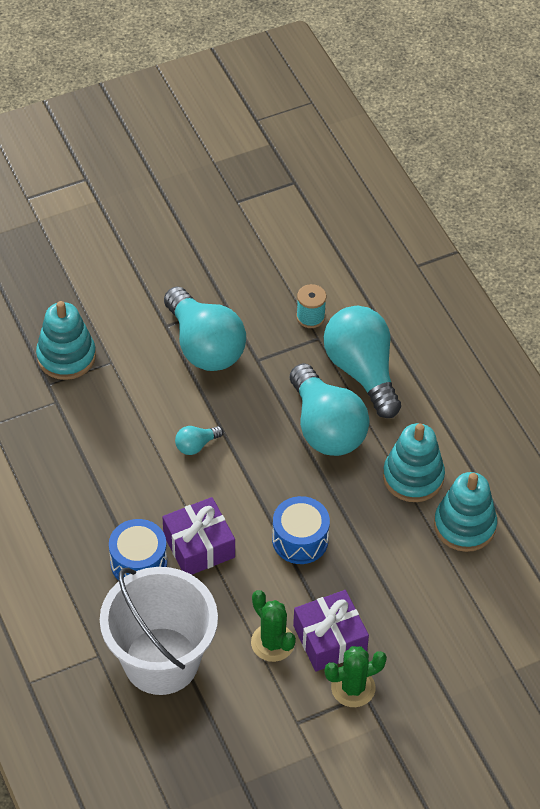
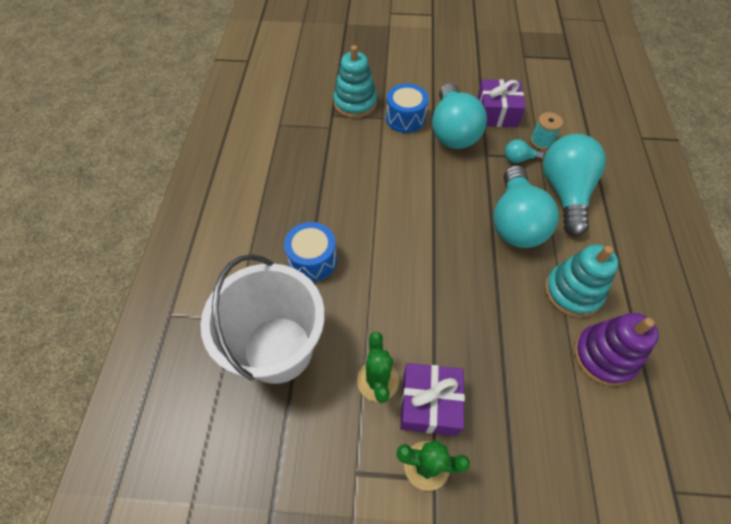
camera: 30 degrees right, 5 degrees up
(196, 445) = (408, 194): turquoise light bulb -> turquoise light bulb (519, 159)
(199, 546) = (365, 268): purple gift -> purple gift (496, 113)
(300, 540) = (449, 301): blue drum -> blue drum (405, 118)
(464, 525) = (603, 356): turquoise stacking toy -> purple stacking toy

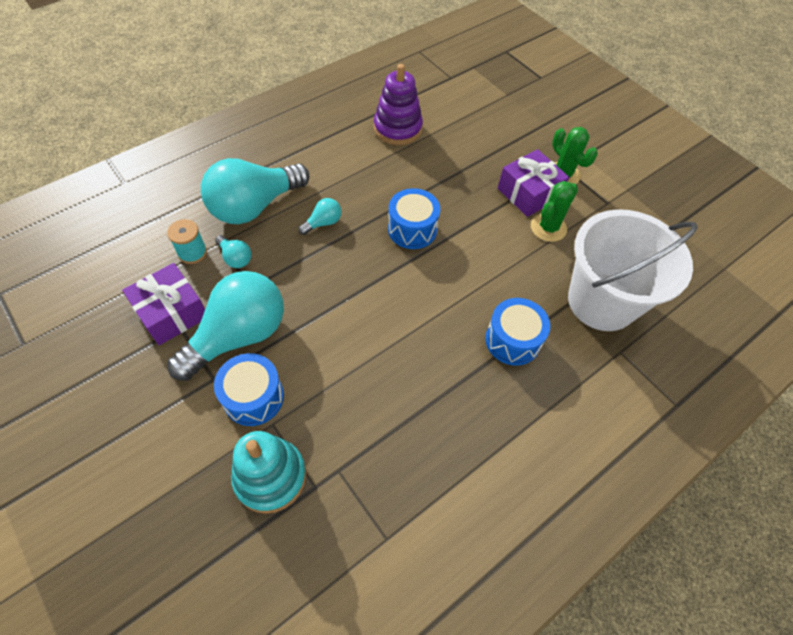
camera: 135 degrees left, 0 degrees up
(463, 274) = (412, 229): none -> blue drum
(515, 222) = (323, 223): turquoise light bulb -> turquoise light bulb, size x0.43
(572, 292) = (361, 161): turquoise stacking toy -> none

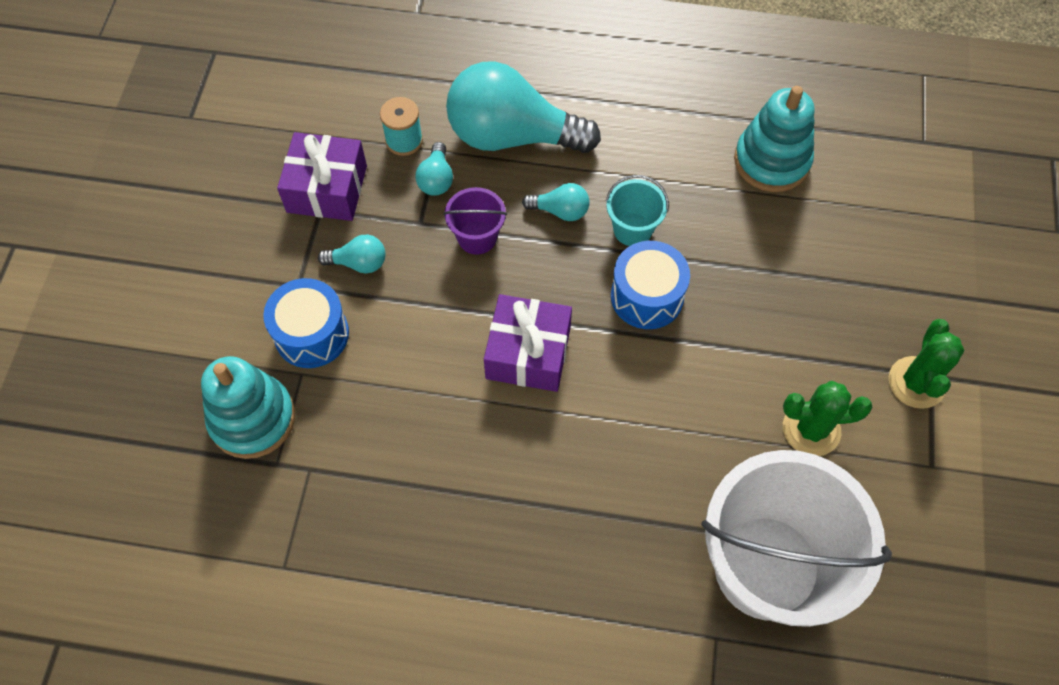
camera: 50 degrees right, 5 degrees up
(238, 336) = (359, 263): turquoise light bulb -> turquoise light bulb, size x0.43
(293, 269) = (477, 237): none -> purple bucket
(369, 204) = (632, 229): none -> turquoise bucket
(397, 128) = (771, 161): purple stacking toy -> turquoise stacking toy
(512, 340) = (611, 511): blue drum -> none
(528, 193) = (840, 368): purple gift -> purple gift (528, 353)

